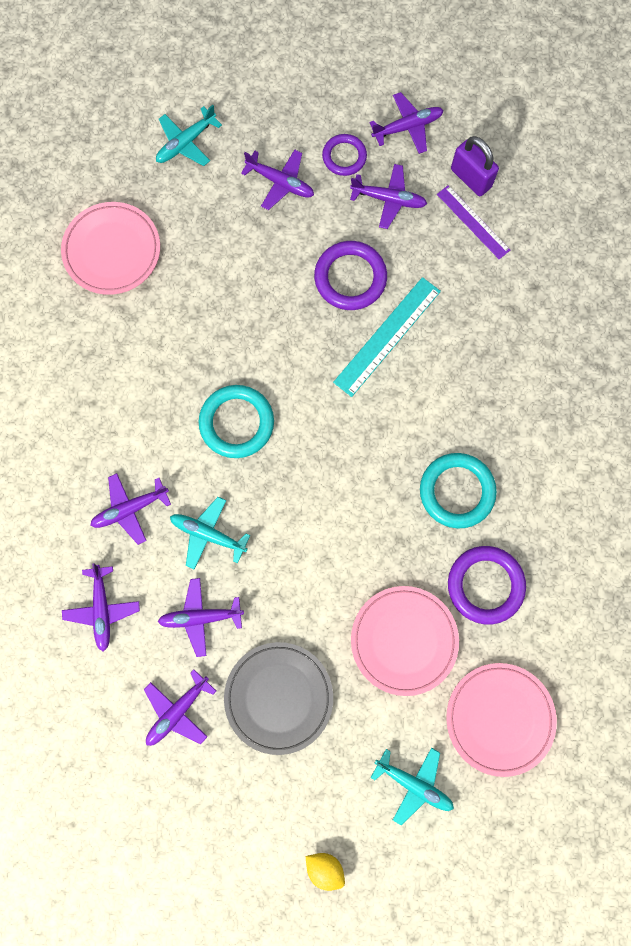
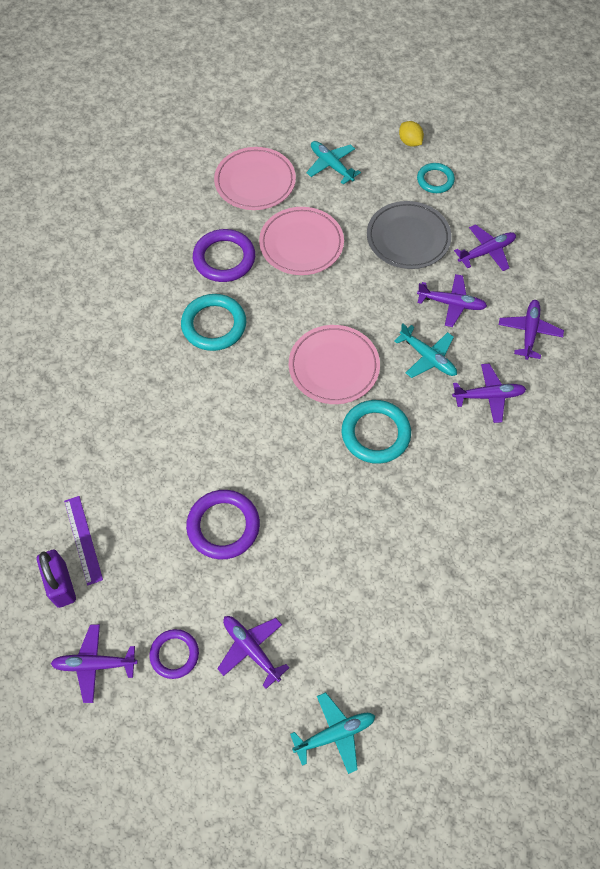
camera: 160 degrees left, 15 degrees down
(112, 251) = (447, 636): pink plate -> pink plate (334, 367)
(272, 809) = (435, 180): none -> turquoise ring
(387, 336) = (213, 462): turquoise ruler -> none
(388, 199) = (151, 591): purple plane -> none

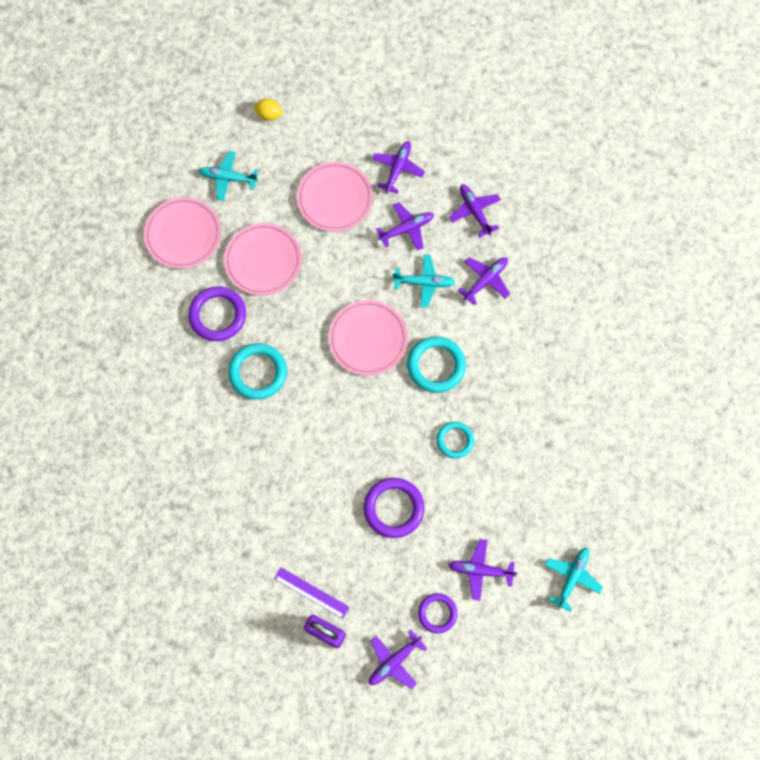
camera: 40 degrees left, 10 degrees up
(408, 238) = (335, 198): grey plate -> pink plate
(435, 180) = (314, 135): turquoise ring -> turquoise ring (454, 440)

